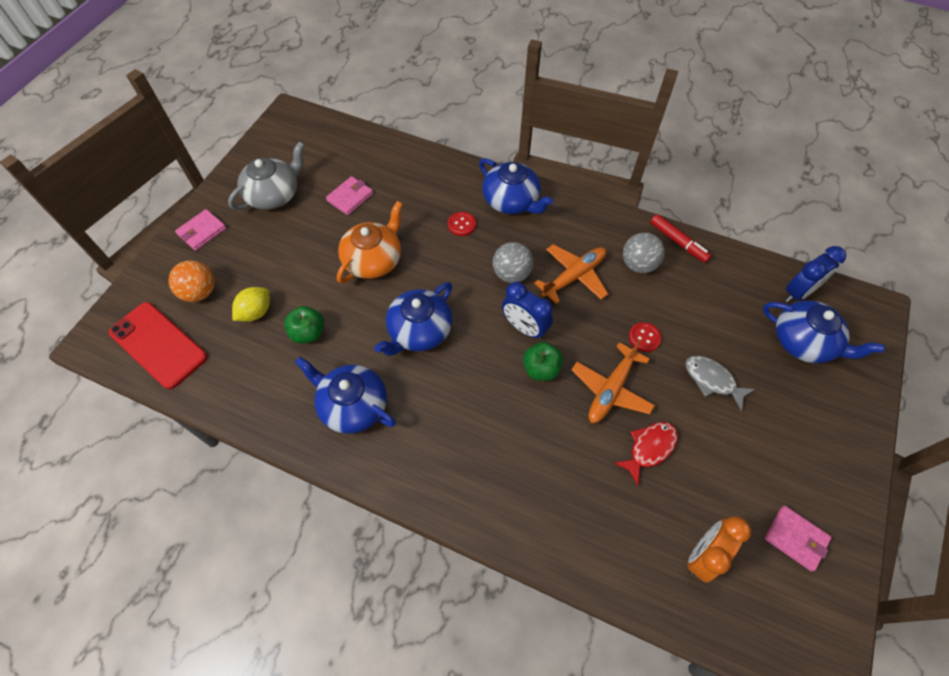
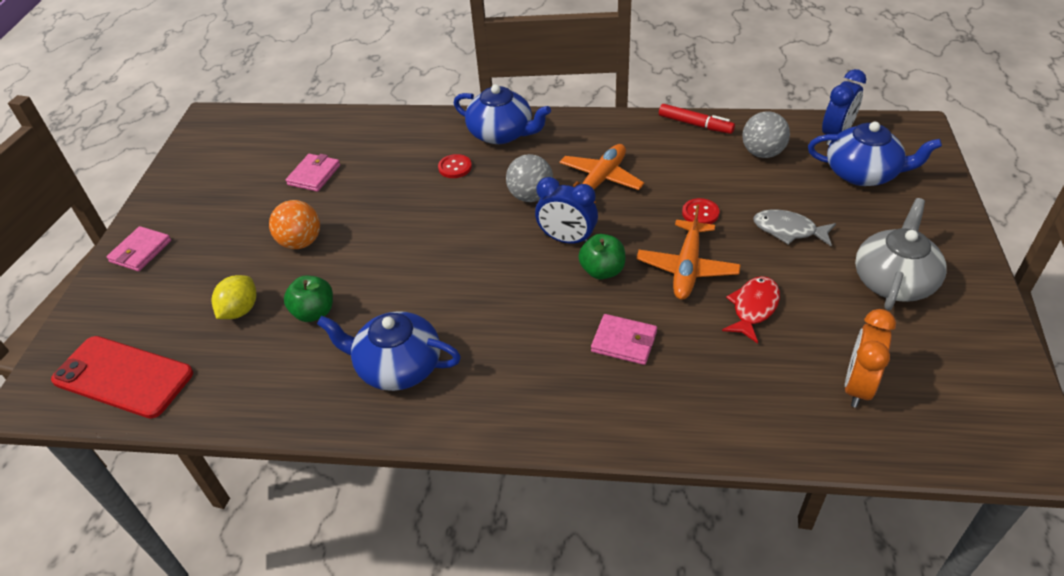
camera: 15 degrees left, 15 degrees down
(200, 292) = (160, 310): orange ball -> orange ball (301, 242)
(274, 194) = (220, 194): grey teapot -> grey teapot (893, 280)
(374, 260) = (366, 224): orange teapot -> none
(419, 331) = (447, 275): blue teapot -> none
(638, 264) = (663, 153): grey ball -> grey ball (762, 153)
(795, 538) = (943, 341): pink wallet -> pink wallet (624, 342)

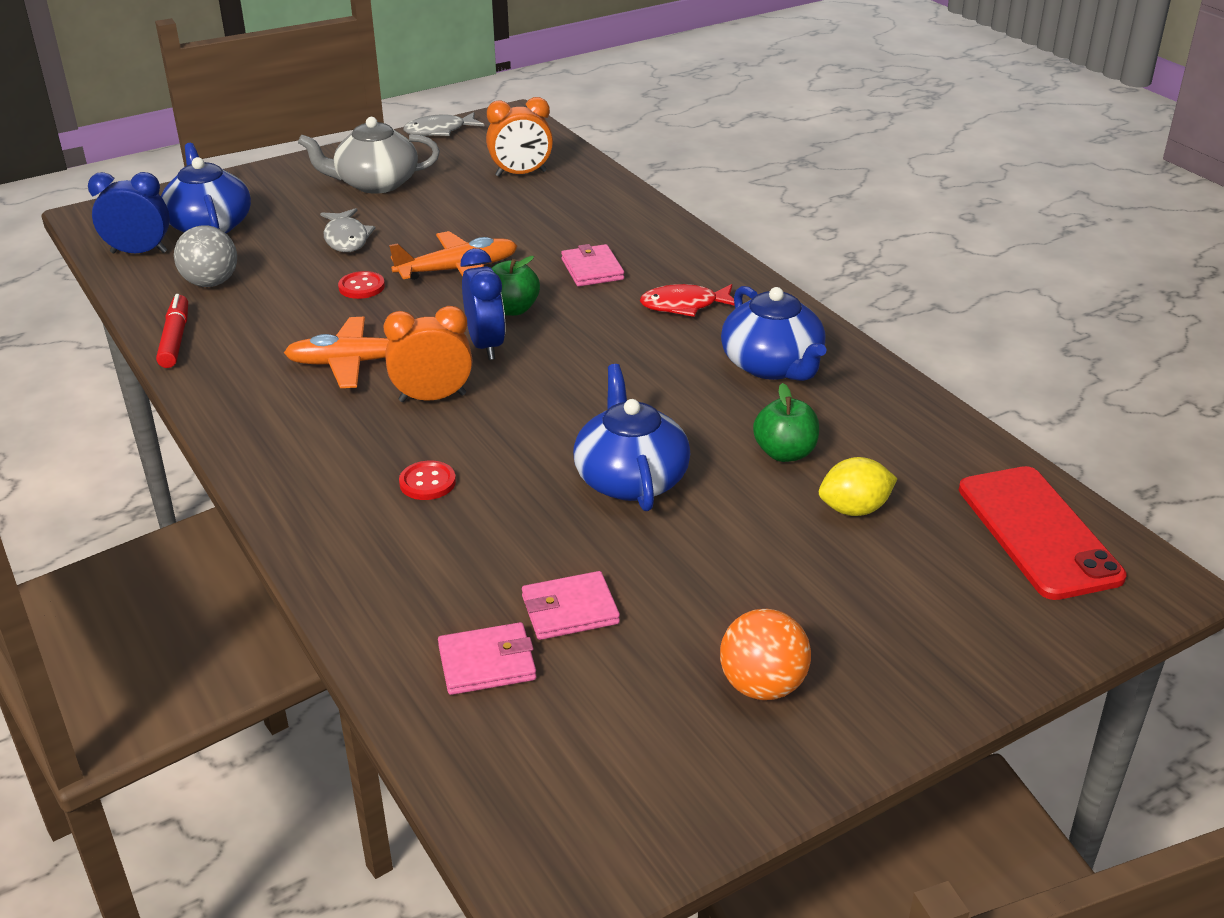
camera: 130 degrees left, 10 degrees down
(141, 251) = (903, 681): pink wallet -> pink wallet (487, 663)
(301, 242) = (705, 532): orange ball -> orange ball (762, 686)
(502, 133) = (311, 478): blue teapot -> blue teapot (630, 478)
(530, 196) = (432, 397): grey ball -> orange clock
(753, 308) = (479, 228): red fish -> red fish (684, 305)
(1015, 372) = (439, 131): none -> grey fish

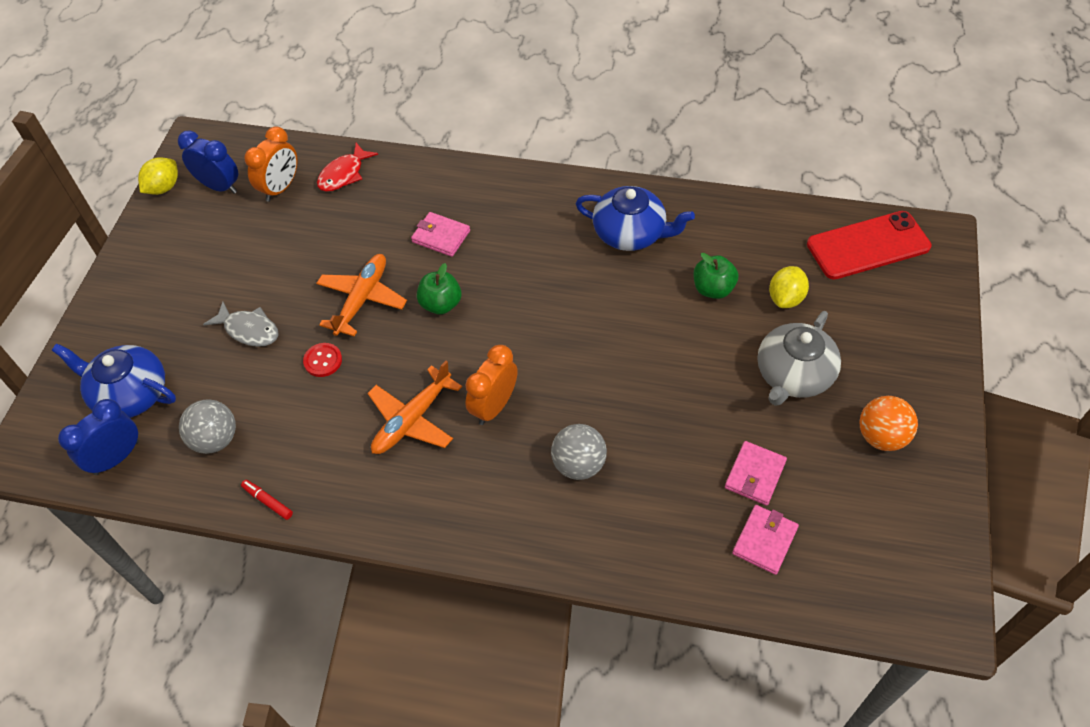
camera: 45 degrees left, 20 degrees up
(175, 339) = (268, 501): red marker -> red marker, size x0.64
(375, 183) = (192, 268): grey teapot -> grey teapot (793, 375)
(427, 482) = (578, 464): red button -> grey ball
(439, 131) = (163, 188): grey fish -> yellow lemon
(486, 345) = (466, 343): blue clock -> blue clock (219, 186)
(630, 478) = (669, 369): blue teapot -> none
(684, 305) = (529, 225): red fish -> red fish (344, 174)
(1038, 532) = (868, 246): red phone -> red phone turned 45 degrees counterclockwise

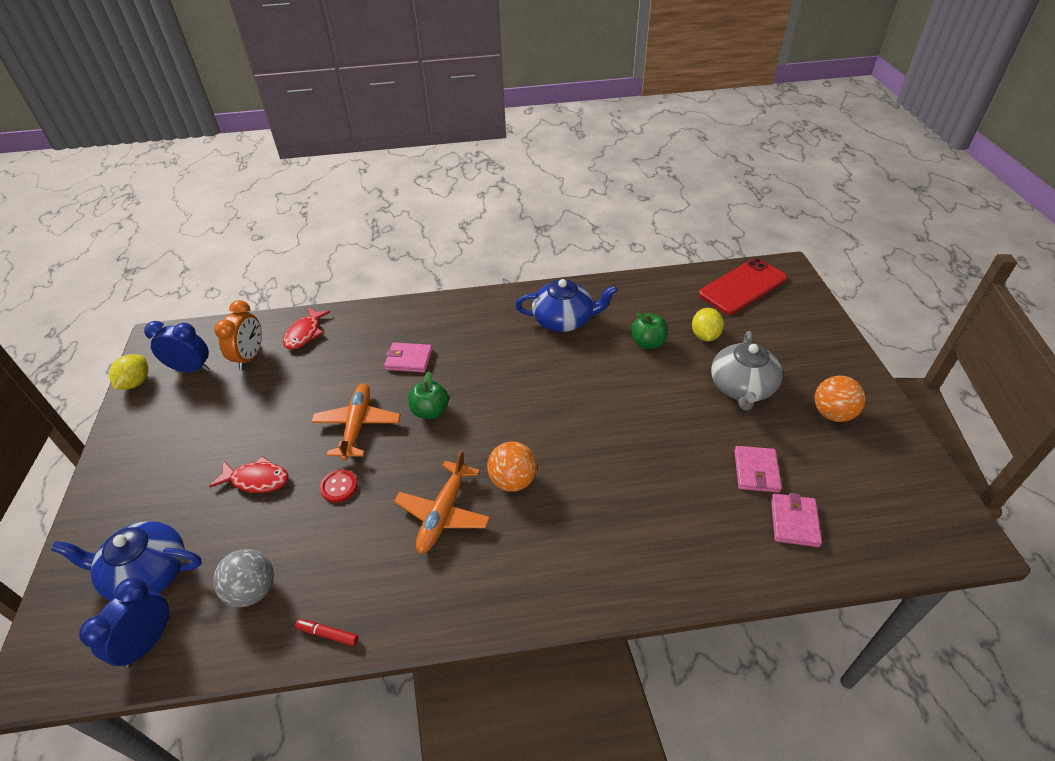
camera: 20 degrees left, 10 degrees down
(249, 330) = (257, 480): grey fish -> red fish
(494, 406) = (513, 480): orange clock -> orange ball
(578, 464) = (609, 507): grey ball -> none

